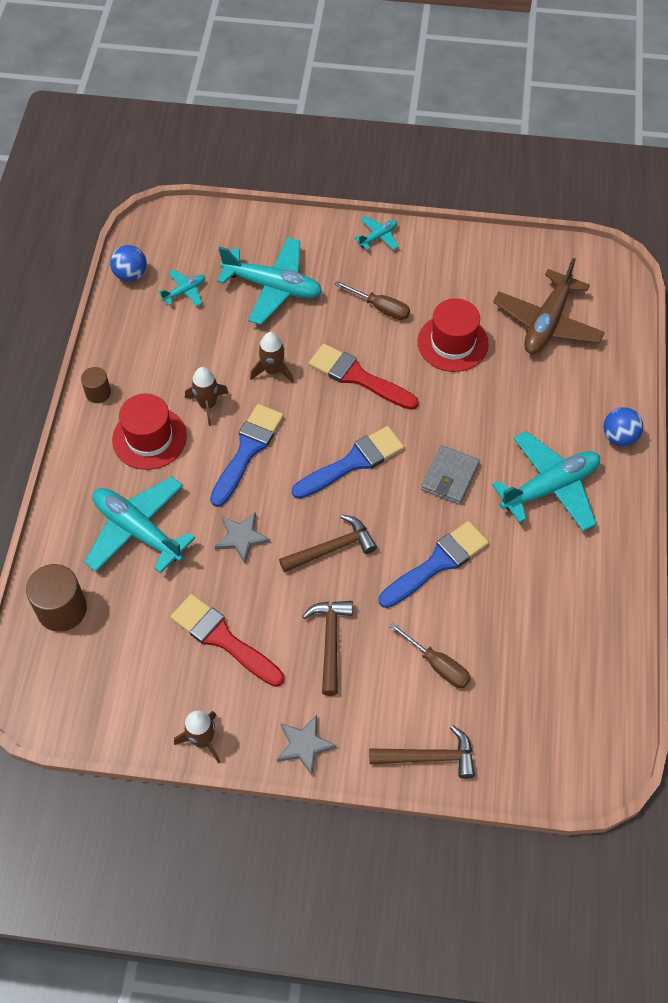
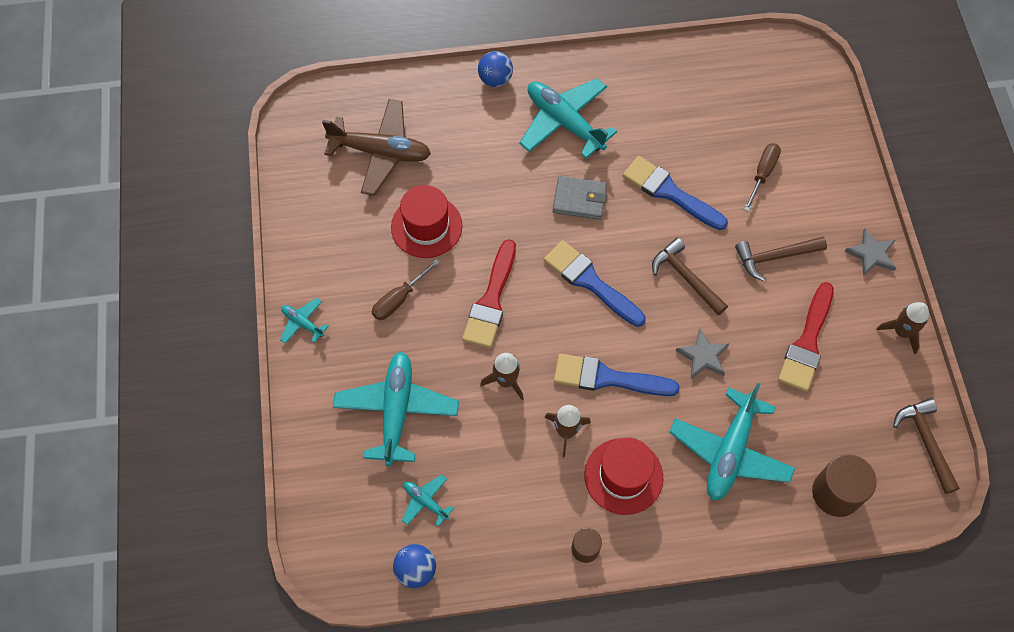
camera: 105 degrees left, 5 degrees up
(381, 308) = (399, 299): brown screwdriver -> brown screwdriver turned 150 degrees counterclockwise
(428, 757) = (841, 165): brown hammer -> brown hammer (925, 442)

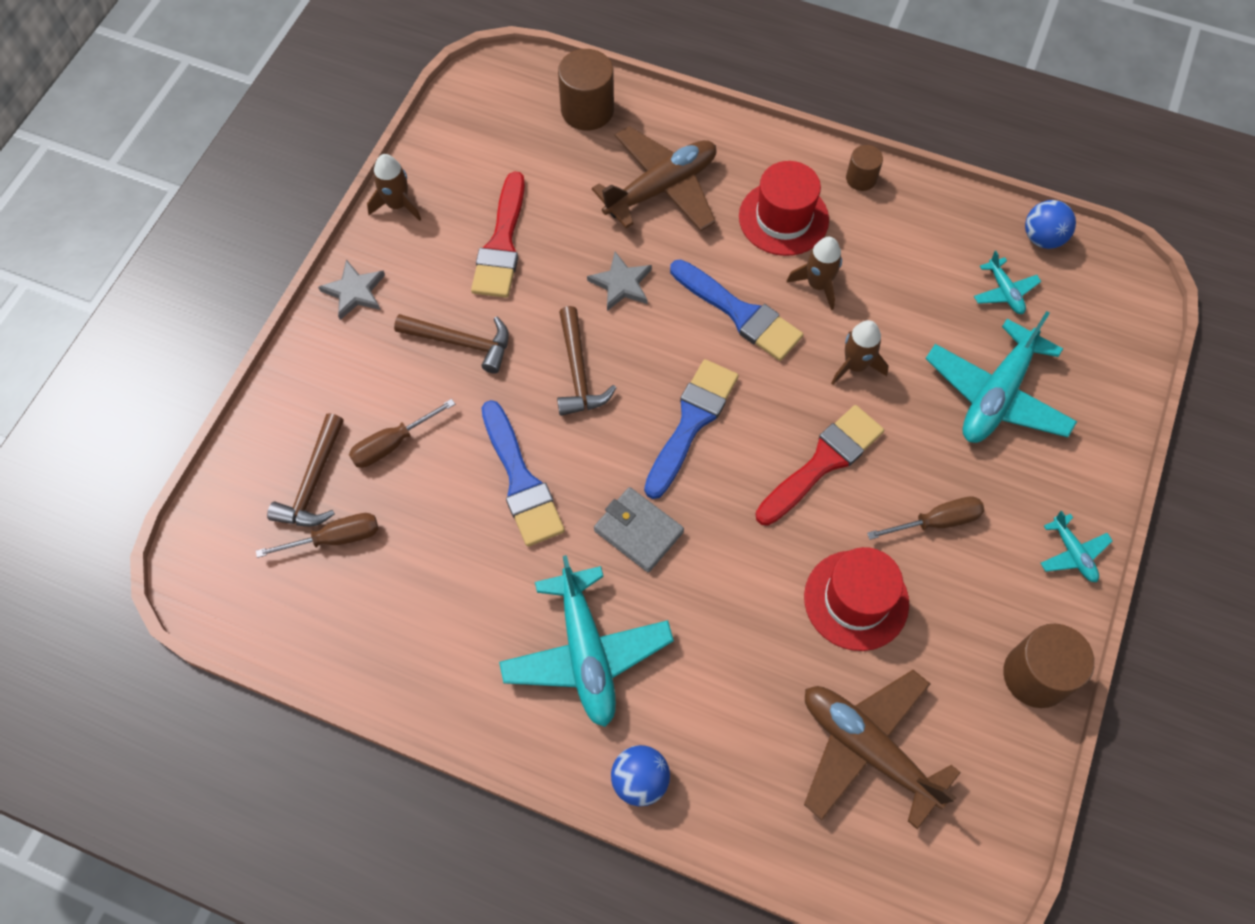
camera: 150 degrees left, 0 degrees up
(299, 237) = (1035, 675): none -> brown cylinder
(591, 282) = (691, 423): blue brush -> blue brush turned 135 degrees counterclockwise
(730, 451) = (661, 188): turquoise plane -> brown plane
(748, 109) = (335, 538): none -> brown screwdriver
(807, 342) = (502, 243): red brush -> red brush turned 135 degrees clockwise
(925, 442) = (467, 108): brown hammer -> brown hammer (313, 482)

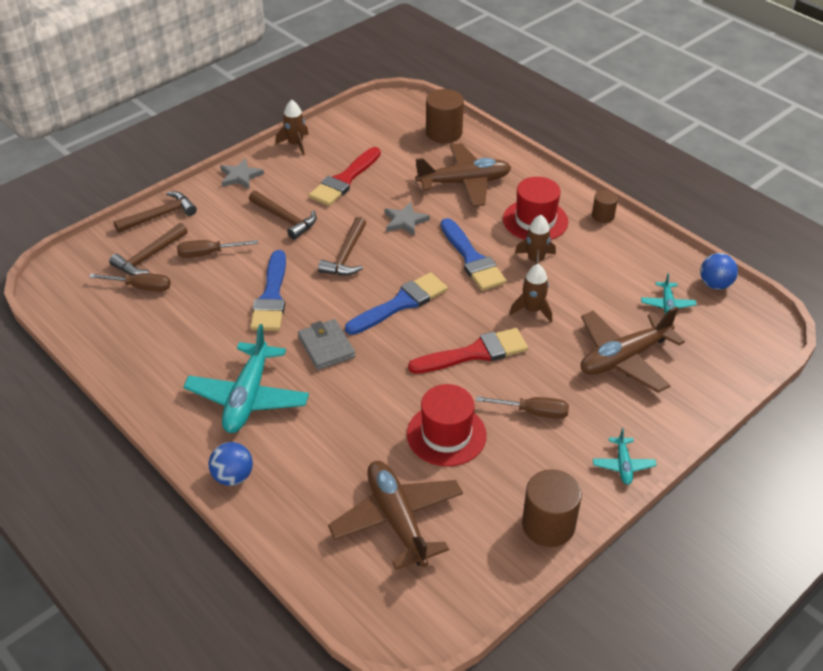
camera: 25 degrees right, 20 degrees down
(283, 405) = (160, 215): none -> brown hammer
(996, 395) = (624, 358): turquoise plane -> brown plane

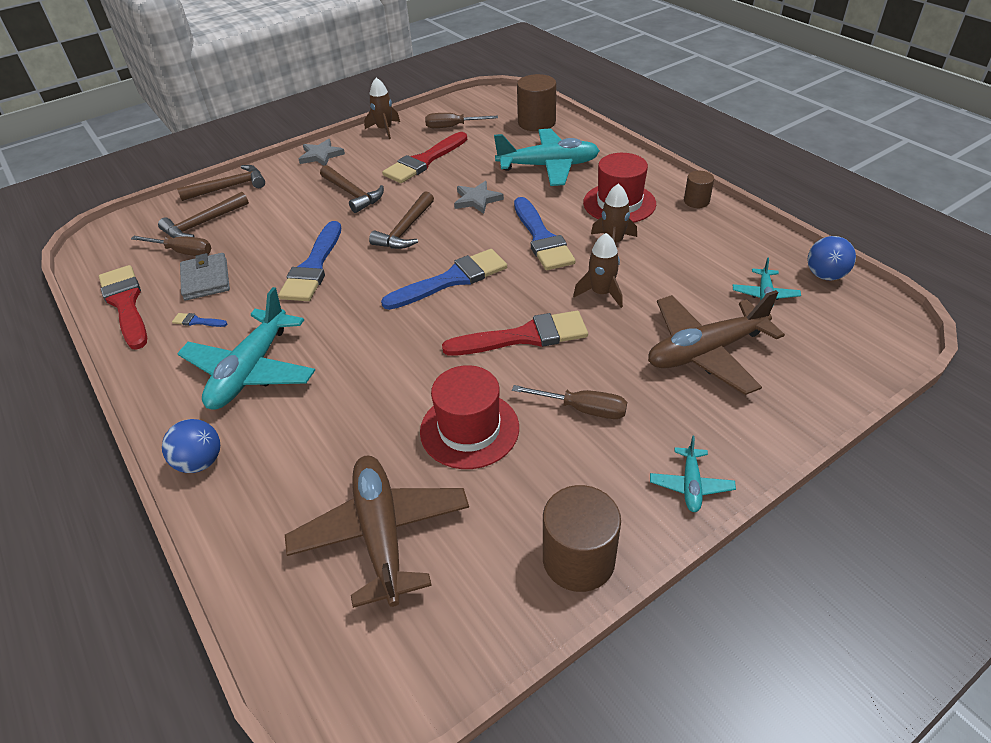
camera: 10 degrees right, 0 degrees up
(108, 342) = (126, 304): none -> red brush
(182, 355) = (197, 321): none -> blue brush
(208, 254) = (263, 223): brown screwdriver -> brown screwdriver (452, 127)
(326, 347) = (356, 321): grey wallet -> grey wallet (206, 279)
(464, 183) = (548, 166): brown plane -> turquoise plane

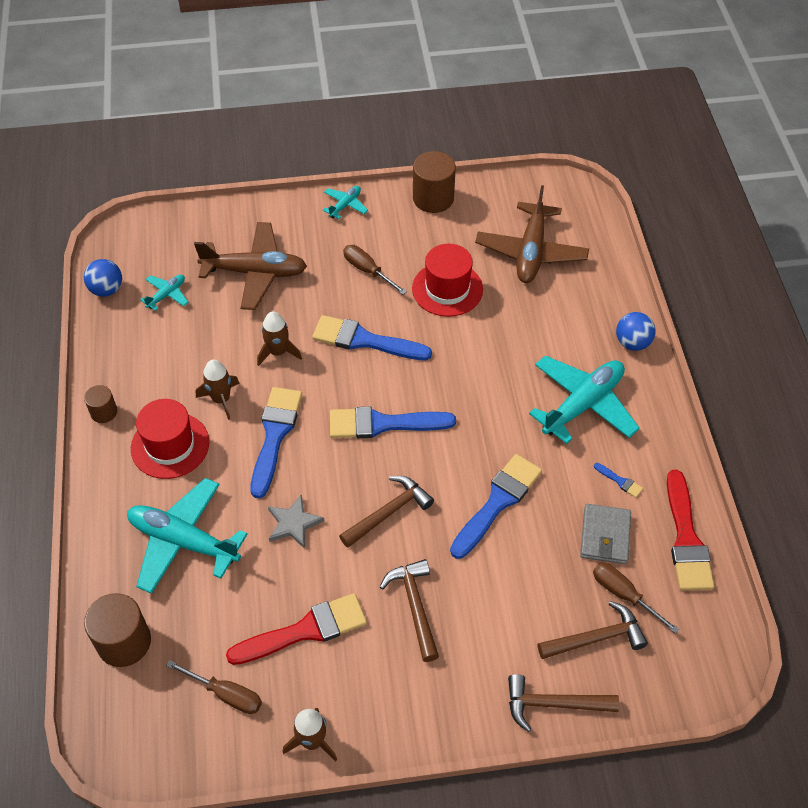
camera: 155 degrees left, 10 degrees up
(321, 155) = (419, 719): grey star -> none
(523, 337) = (365, 340): red brush -> blue brush

